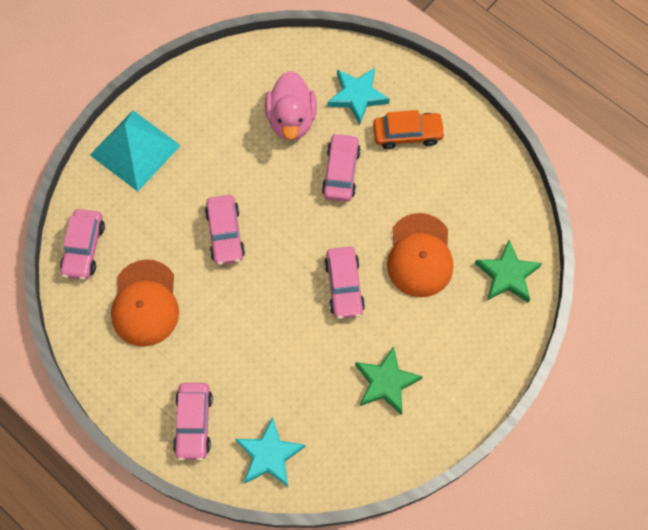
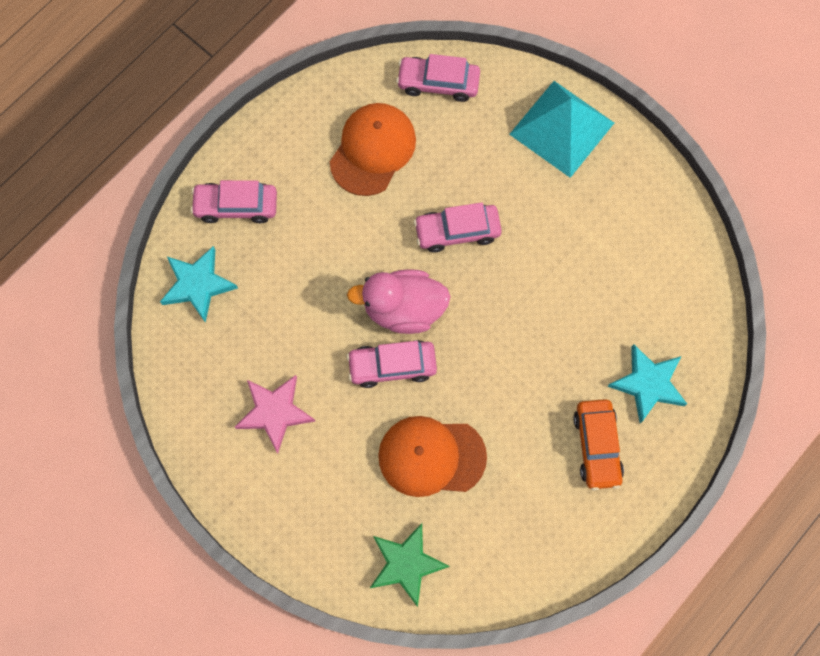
camera: 90 degrees right, 5 degrees up
(145, 303) = (373, 150): orange cap -> orange cap turned 120 degrees clockwise
(291, 119) = (610, 304): pink duck -> pink duck (403, 309)
(341, 172) = (540, 363): pink car -> none
(386, 382) = (275, 412): green star -> pink star

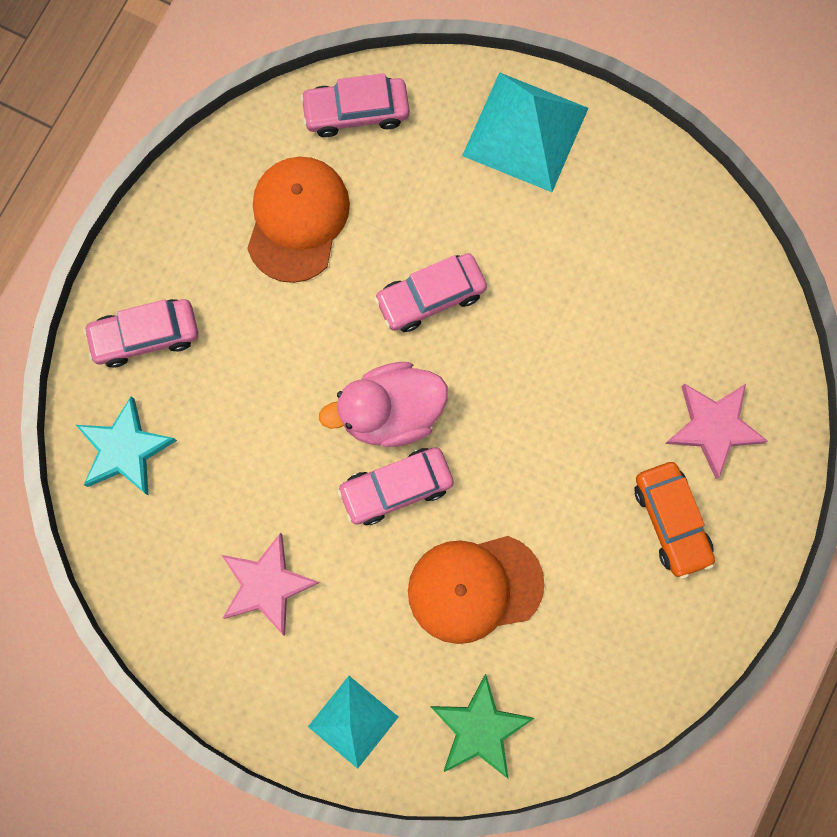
camera: 15 degrees left, 5 degrees up
(311, 532) = (353, 721): none -> turquoise pyramid
(648, 384) = (713, 427): turquoise star -> pink star

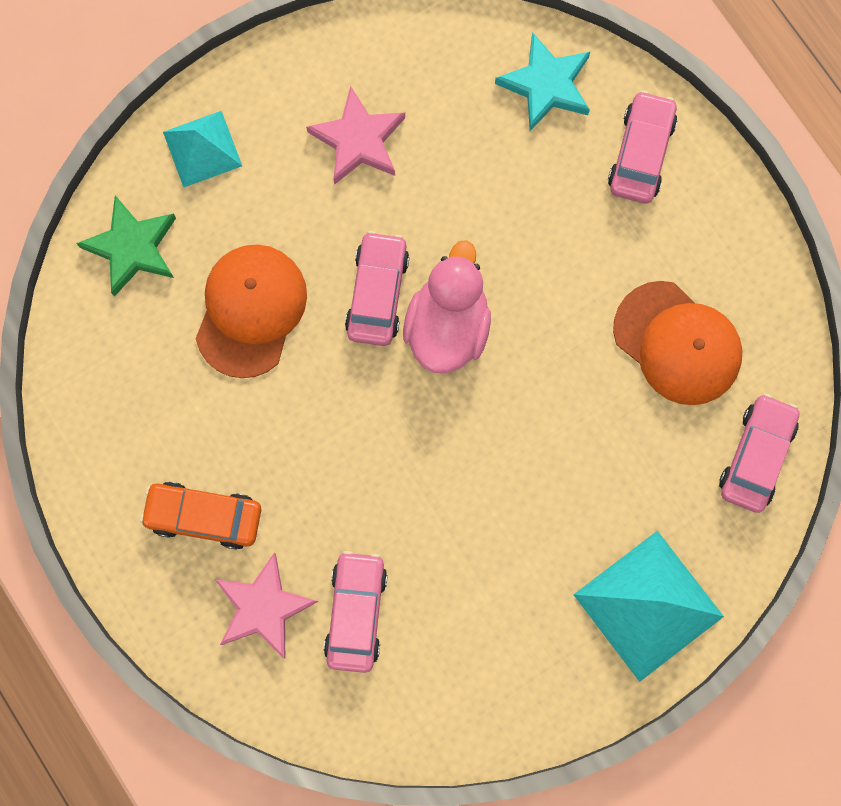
camera: 120 degrees right, 0 degrees up
(431, 297) = (534, 422): pink car -> pink car (356, 612)

